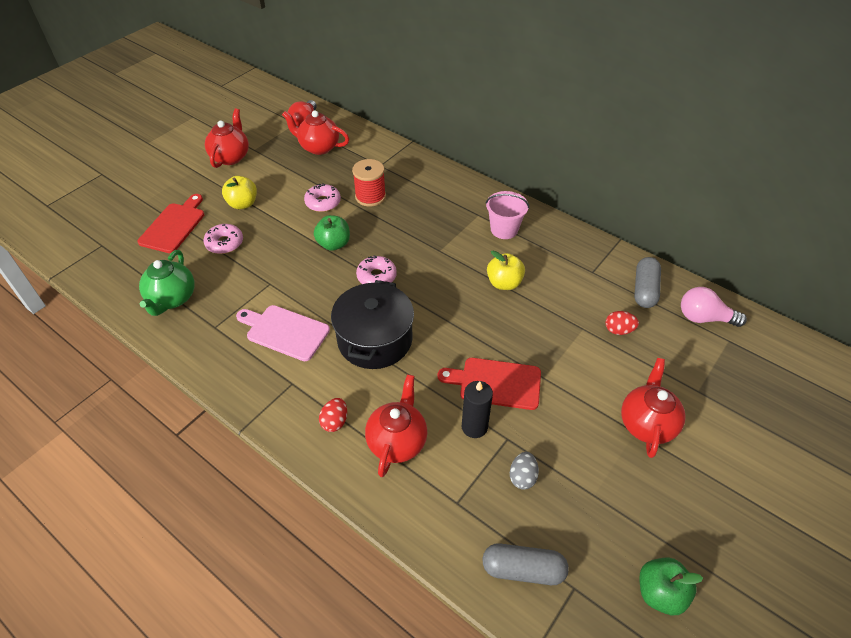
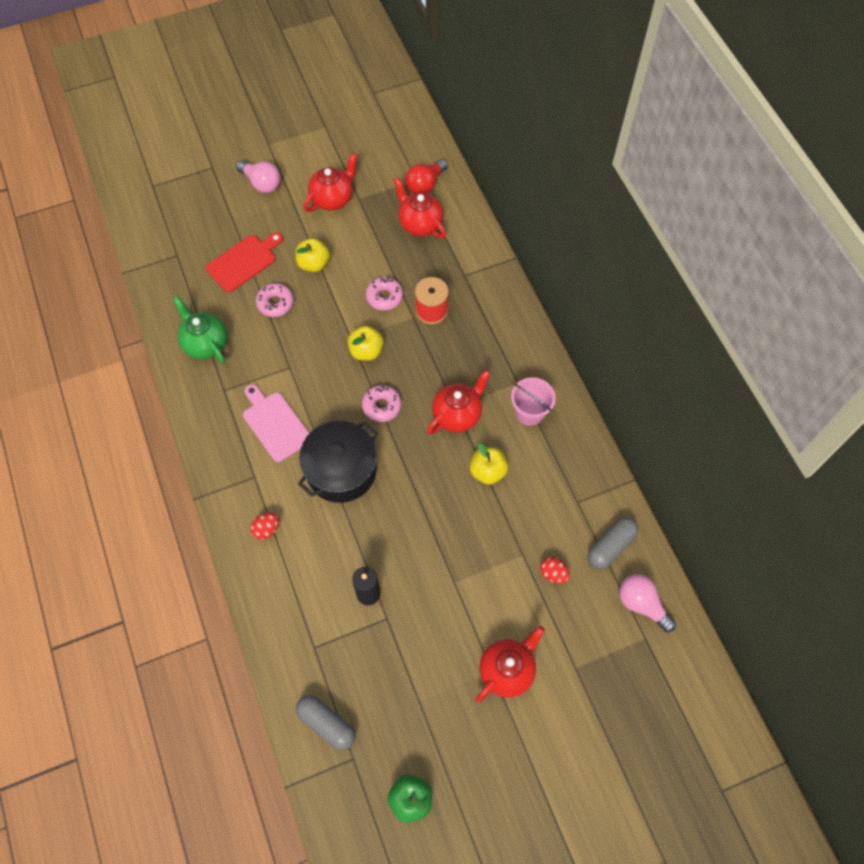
camera: 30 degrees right, 15 degrees up
(157, 168) = (261, 183): none -> pink light bulb
(172, 299) = (205, 343): green teapot -> green teapot turned 105 degrees clockwise
(334, 244) = (366, 351): green apple -> yellow apple
(397, 441) = (302, 573): red teapot -> red teapot (457, 414)
(496, 383) = (411, 565): red cutting board -> none
(522, 477) = (376, 656): grey egg -> none

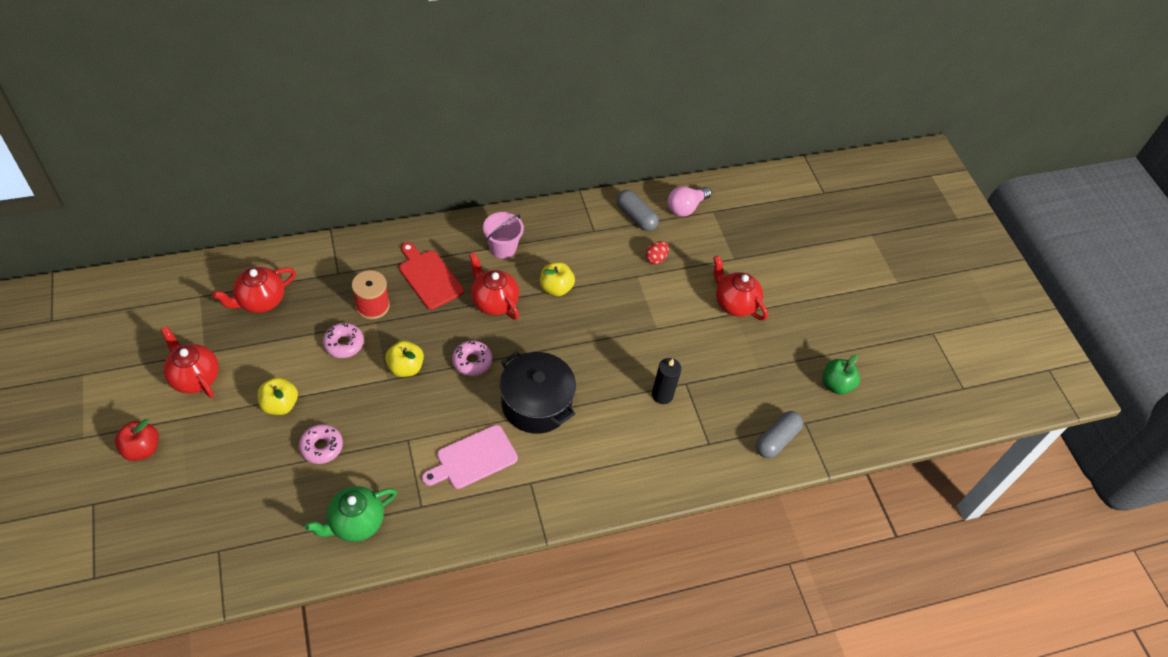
camera: 90 degrees left, 10 degrees down
(243, 262) = (253, 476): red cutting board -> red cutting board (429, 277)
(261, 183) = (142, 449): pink light bulb -> red apple
(266, 529) = (589, 475): red egg -> none
(425, 184) = (209, 289): red light bulb -> none

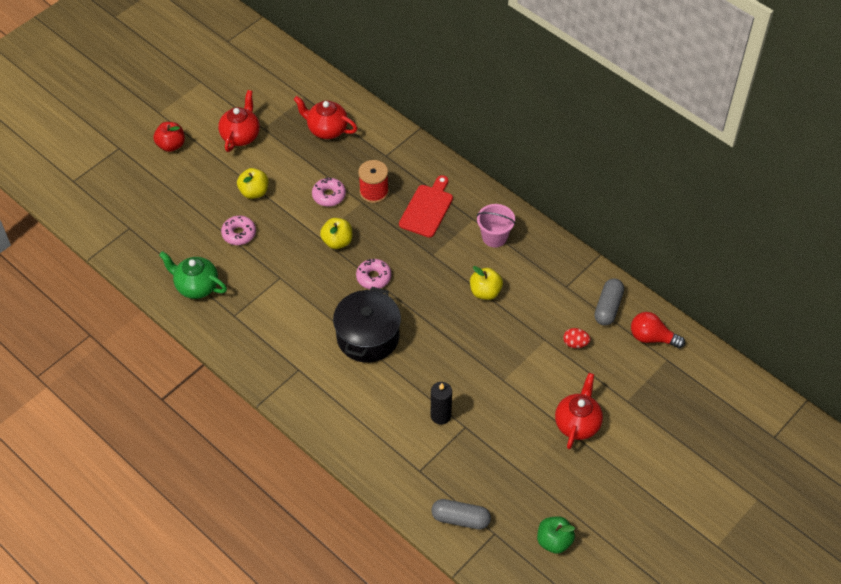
camera: 65 degrees right, 0 degrees up
(473, 458) = (293, 324): pink cutting board -> none
(494, 302) = (438, 260): red teapot -> none
(686, 207) = (652, 338): pink light bulb -> red light bulb

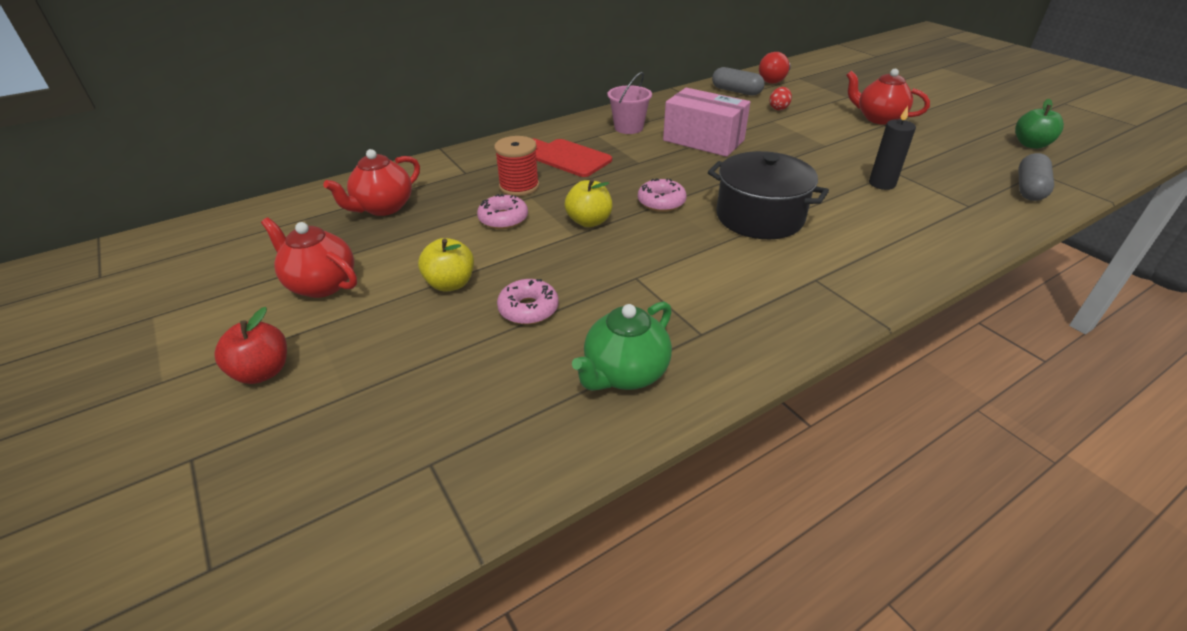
camera: 75 degrees left, 15 degrees down
(485, 292) = (703, 140): yellow apple -> pink box

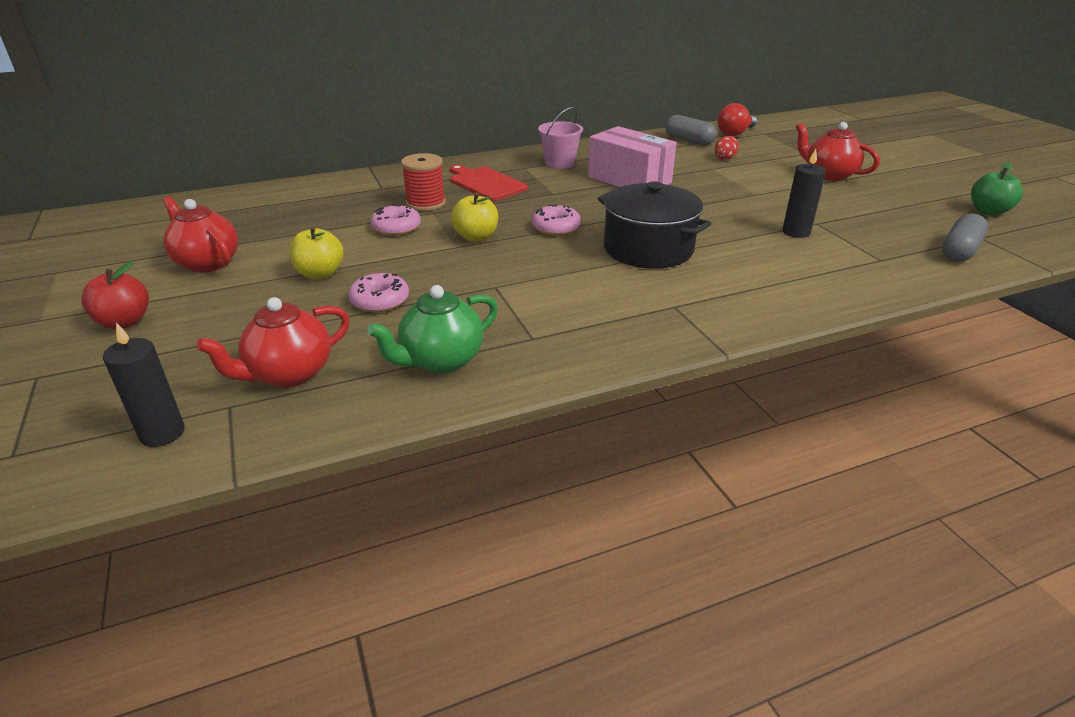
camera: 10 degrees right, 5 degrees down
(372, 510) = (162, 433): none -> black candle
(383, 207) = (292, 209): red teapot -> red teapot (289, 374)

